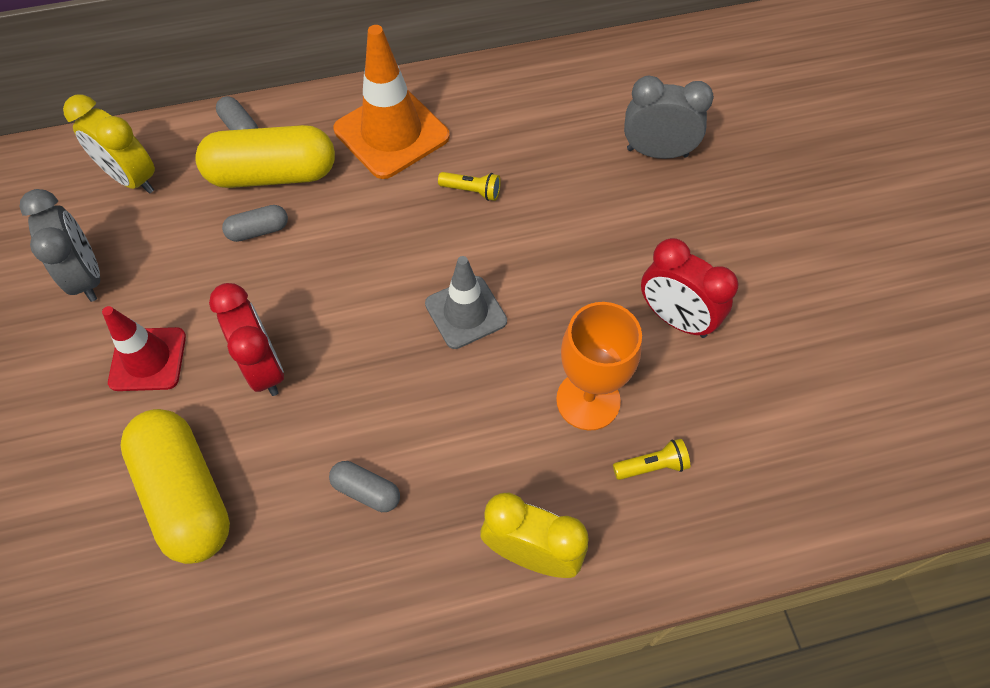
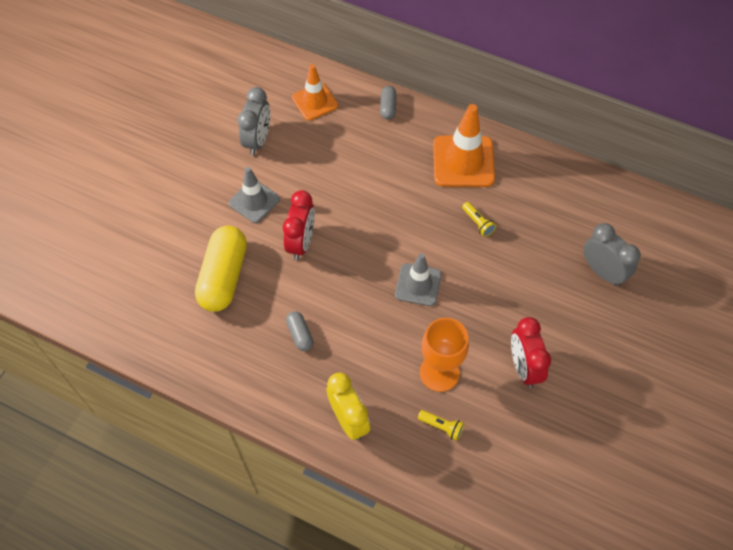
camera: 40 degrees right, 0 degrees up
(132, 179) = (315, 101): yellow clock -> orange traffic cone
(148, 359) = (254, 201): red traffic cone -> grey traffic cone
(258, 231) = (353, 170): grey capsule -> none
(272, 175) = (383, 144): yellow capsule -> none

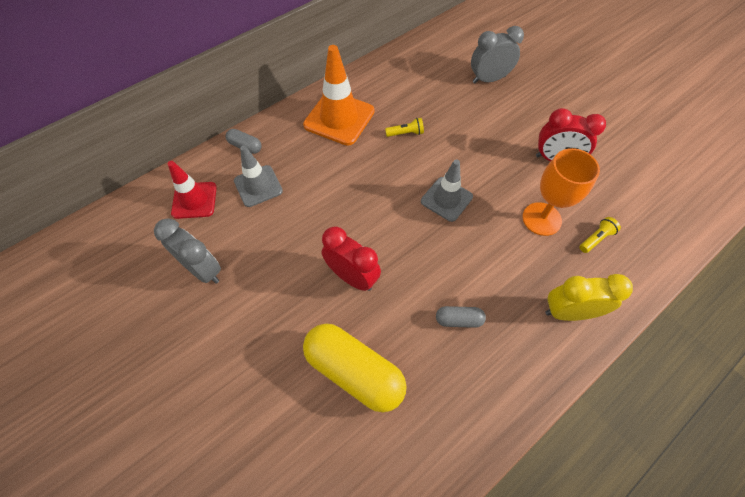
camera: 65 degrees left, 0 degrees up
(254, 201) = (276, 302): grey traffic cone -> grey traffic cone (258, 186)
(315, 101) = (194, 200): orange traffic cone -> red traffic cone

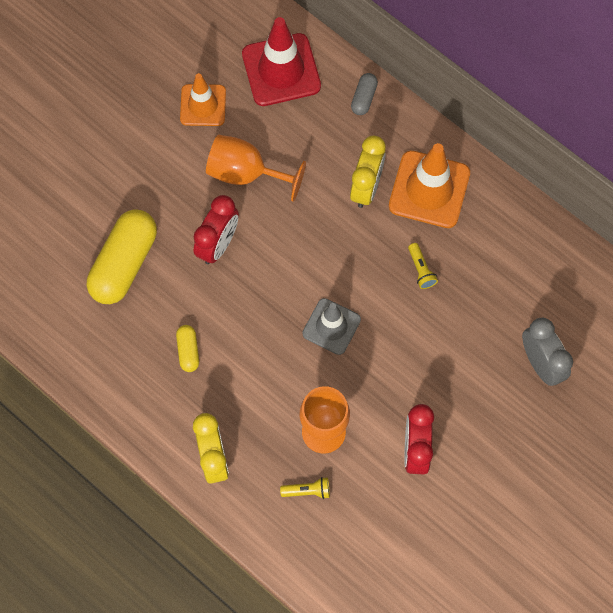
camera: 80 degrees right, 10 degrees up
(194, 200) = (281, 70): red traffic cone -> red traffic cone, size x1.55
(203, 269) = (203, 105): grey clock -> orange traffic cone
(258, 186) = (311, 127): grey traffic cone -> none
(286, 243) = (245, 173): none -> orange goblet
(326, 157) = (366, 187): none -> yellow clock
(458, 320) = (188, 351): grey capsule -> yellow capsule
(596, 239) = (307, 491): yellow flashlight -> yellow flashlight turned 45 degrees counterclockwise

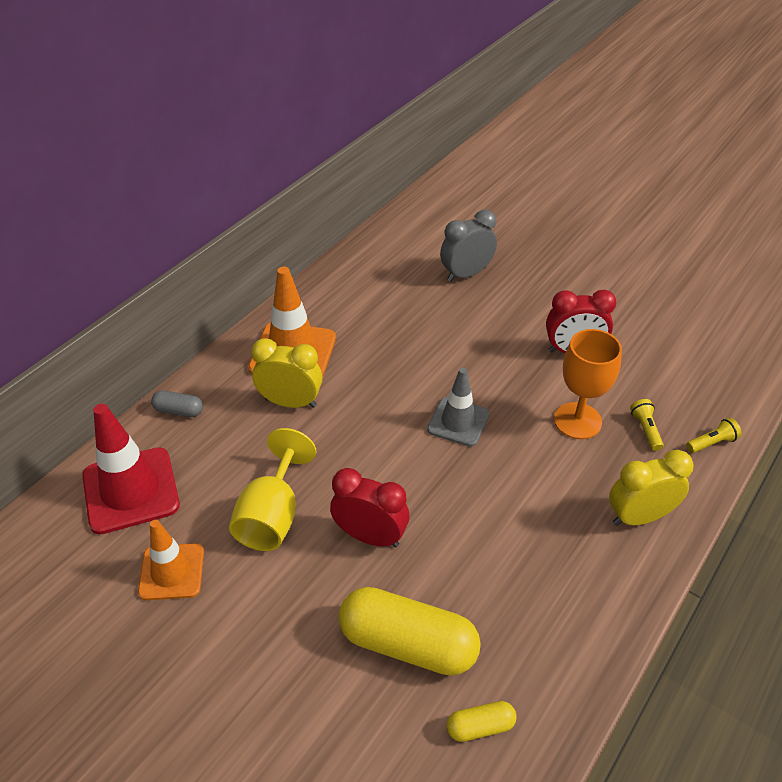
camera: 95 degrees left, 25 degrees down
(188, 351) = (515, 555): yellow capsule -> yellow capsule (480, 726)
(245, 173) = (272, 515): orange goblet -> yellow goblet
(421, 270) = (384, 355): yellow flashlight -> yellow flashlight (712, 443)

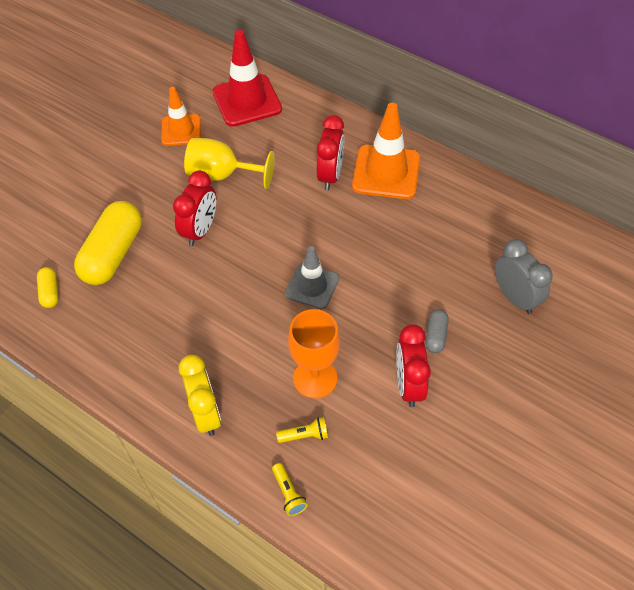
camera: 90 degrees right, 10 degrees up
(179, 411) = (319, 113): grey capsule -> grey capsule (436, 336)
(290, 402) = (330, 175): yellow clock -> red clock

